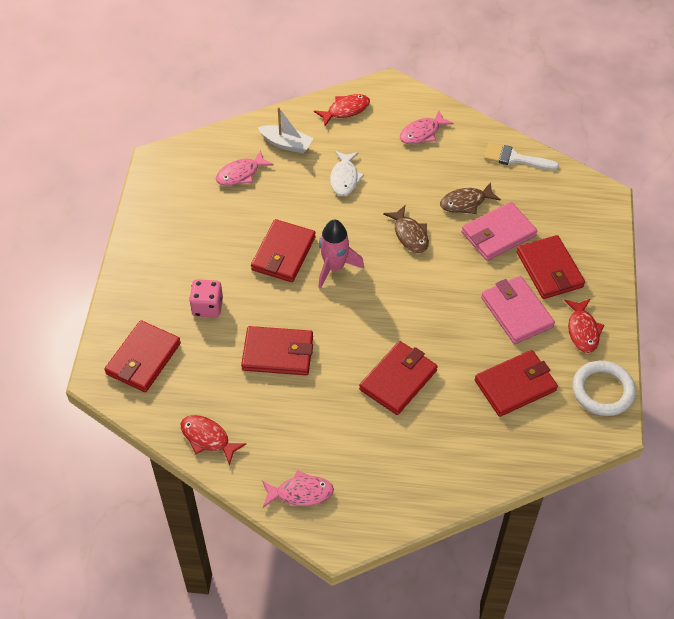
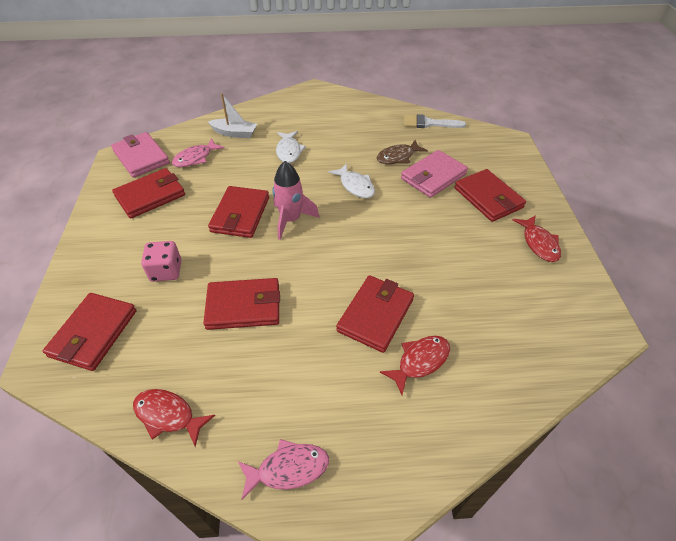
camera: 10 degrees left, 5 degrees down
(345, 110) = (282, 107): red fish -> red fish (420, 361)
(409, 234) = (355, 186): brown fish -> white fish
(422, 133) = (348, 115): pink fish -> none
(515, 385) = (496, 303): red wallet -> red wallet (150, 196)
(516, 312) = (472, 236): pink wallet -> pink wallet (141, 157)
(602, 390) = (582, 295): white ring -> none

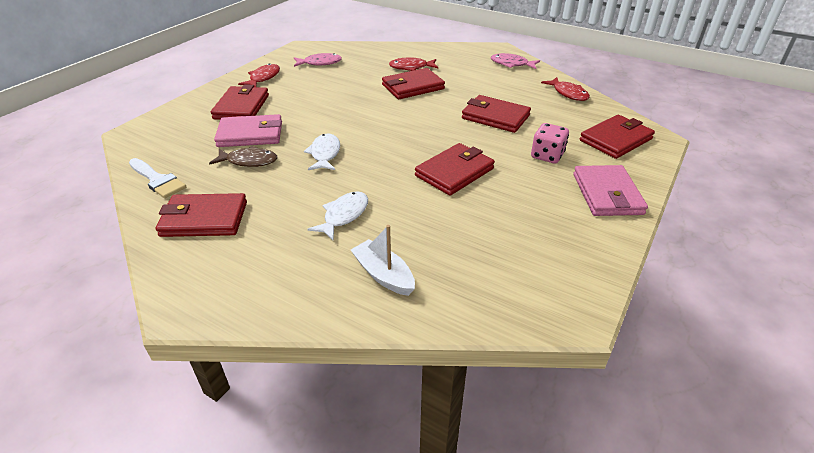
camera: 145 degrees left, 10 degrees down
(141, 157) = (540, 294): pink wallet -> pink wallet (607, 194)
(150, 196) = (542, 229): red wallet -> red wallet (204, 219)
(195, 158) = (463, 257): pink fish -> pink fish (320, 63)
(291, 220) = (412, 151): pink rocket -> none

